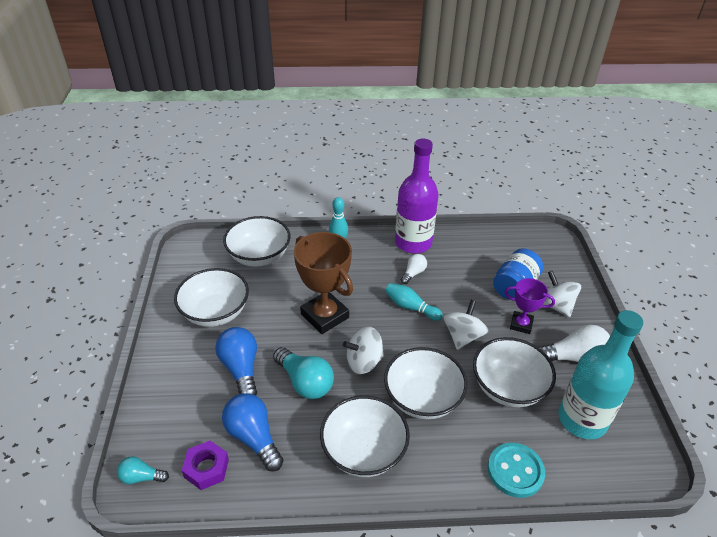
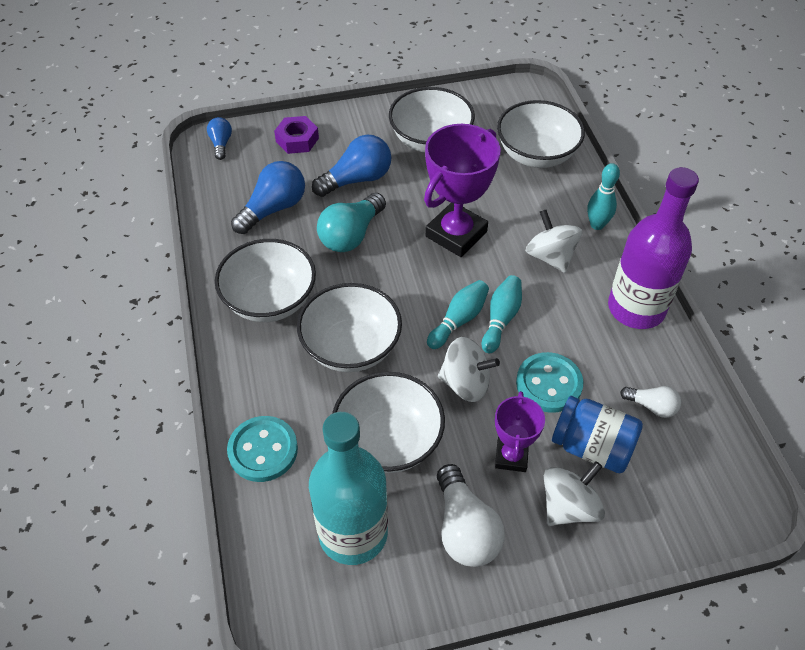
camera: 80 degrees right, 10 degrees up
(141, 477) = (221, 144): turquoise light bulb -> blue light bulb
(206, 468) = (234, 183): purple nut -> purple nut (297, 140)
(324, 316) = (456, 234): brown trophy -> purple trophy
(364, 362) = (393, 283): white spinning top -> white spinning top (550, 256)
(407, 330) = (458, 320): none -> turquoise bowling pin
(413, 273) = (569, 315): white light bulb -> white light bulb (651, 406)
(467, 295) = (549, 384): none -> turquoise button

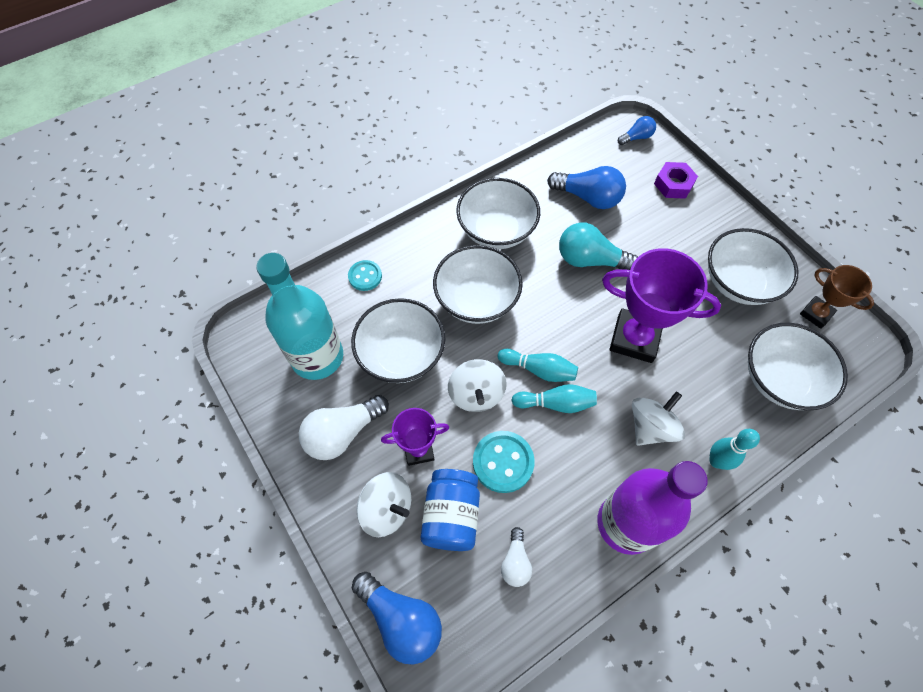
camera: 70 degrees right, 10 degrees up
(263, 450) = (365, 276): turquoise button -> turquoise button, size x0.64
(357, 179) = (654, 242): blue light bulb -> blue light bulb (401, 619)
(484, 107) = (816, 314): none -> brown trophy

